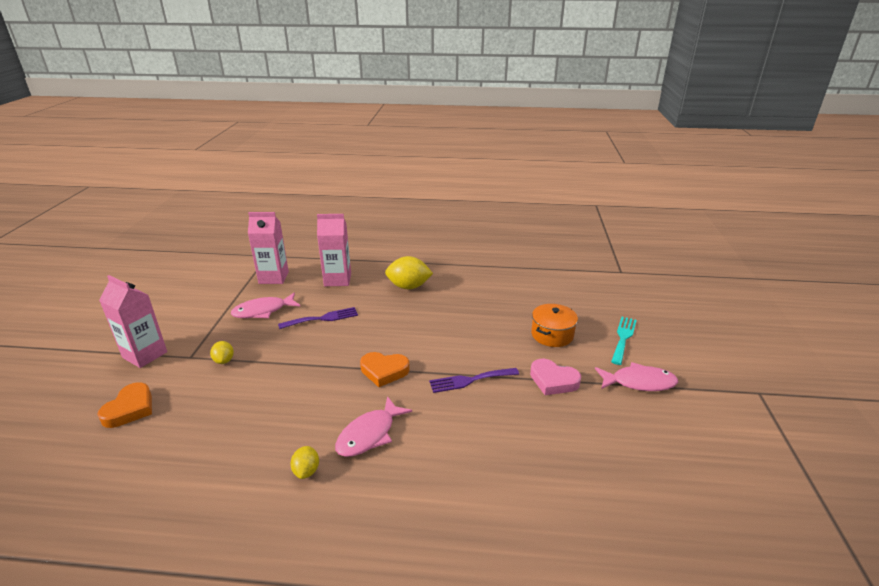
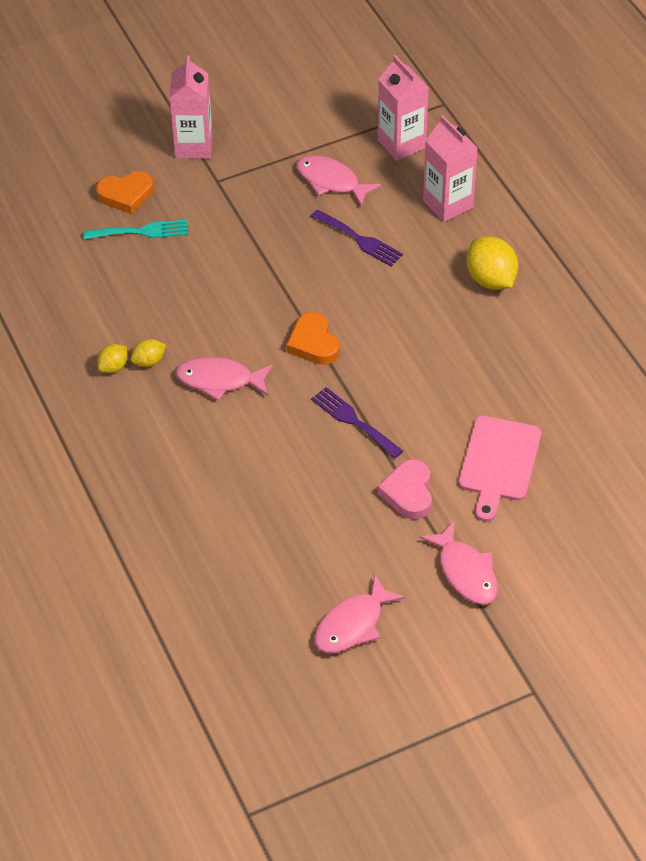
camera: 60 degrees right, 20 degrees up
(224, 360) = (231, 210): yellow lemon -> yellow lemon (113, 367)
(552, 335) = (499, 463): orange pot -> pink cutting board
(623, 338) = (549, 535): turquoise fork -> turquoise fork (141, 231)
(670, 460) = (353, 624): none -> pink fish

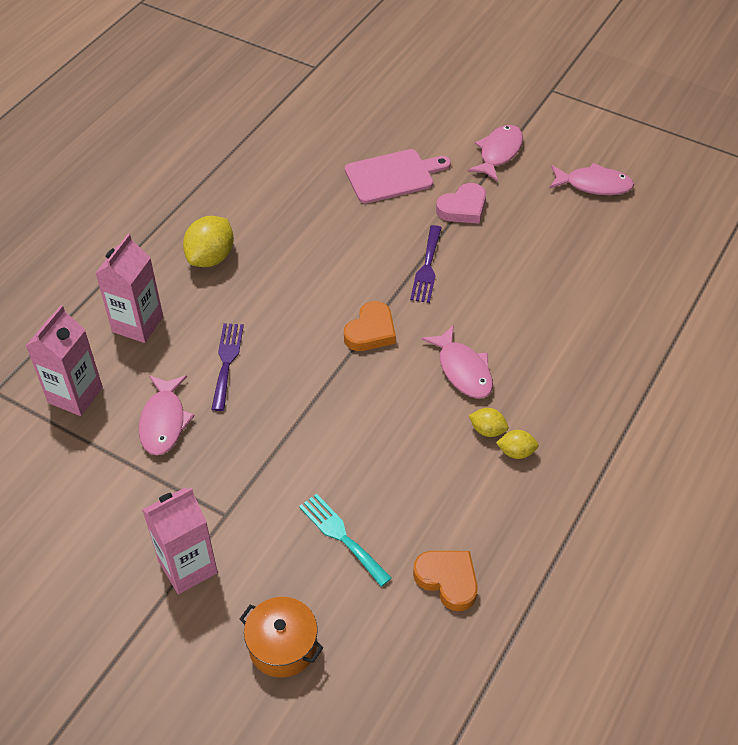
camera: 125 degrees left, 0 degrees up
(92, 166) = (282, 646): none -> orange pot
(126, 195) = (301, 583): orange heart -> orange heart (448, 580)

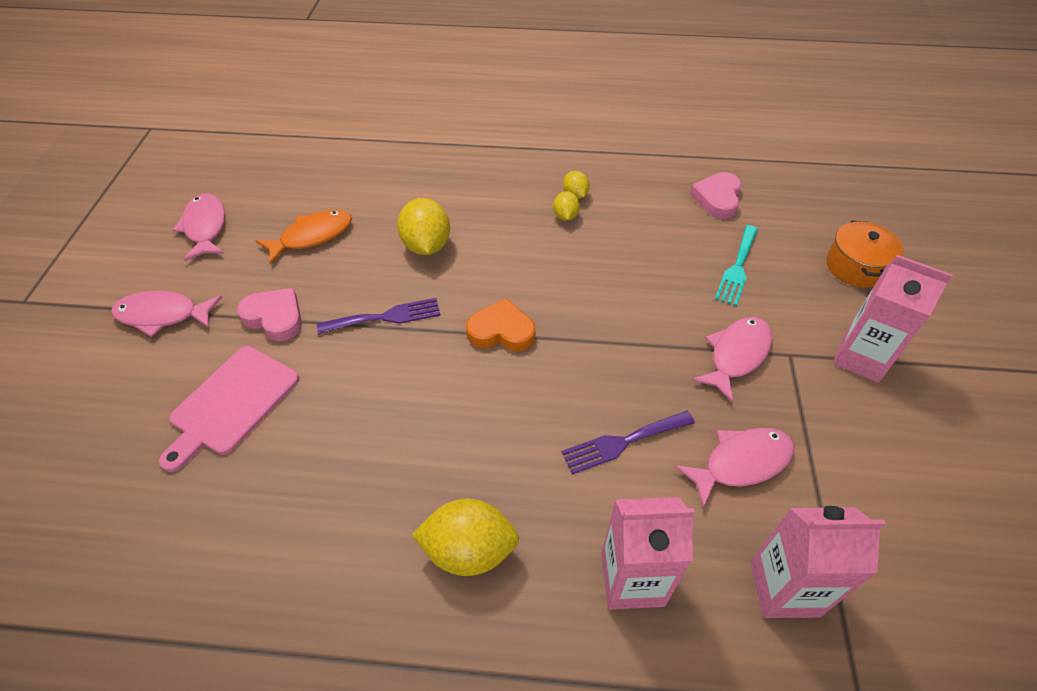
camera: 115 degrees left, 0 degrees up
(393, 176) = (232, 403): pink cutting board -> pink cutting board turned 105 degrees counterclockwise
(448, 580) = (717, 199): orange heart -> pink heart
(463, 370) = (509, 249): pink fish -> pink fish (736, 355)
(498, 315) = (426, 245): none -> yellow lemon
(549, 245) = (312, 236): none -> orange fish

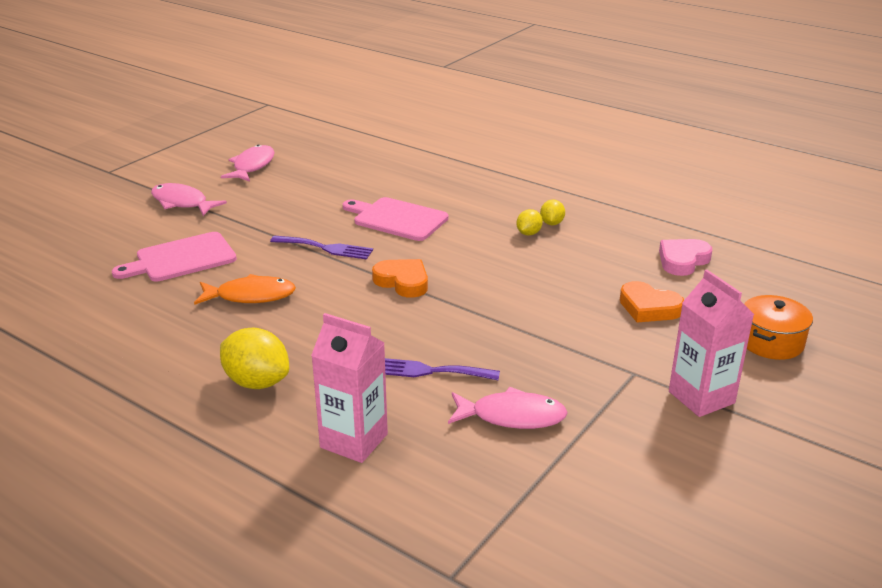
camera: 30 degrees right, 20 degrees down
(275, 317) = (251, 225): pink heart -> none
(312, 236) = (319, 191): orange fish -> orange fish (251, 296)
(426, 245) = (397, 219): yellow lemon -> pink cutting board
(736, 355) = (583, 357): pink fish -> none
(737, 268) = (649, 308): turquoise fork -> orange heart
(784, 588) = (465, 493): pink carton -> none

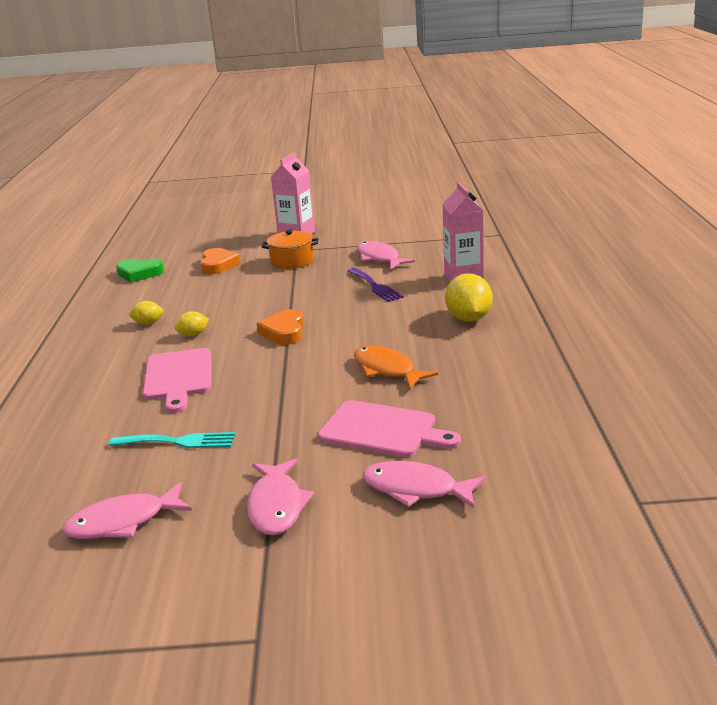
camera: 125 degrees left, 5 degrees down
(109, 242) = (415, 489): none -> pink fish
(304, 197) = (178, 441): none -> turquoise fork
(326, 248) = (272, 380): purple fork -> none
(551, 223) = (120, 322): yellow lemon -> yellow lemon (193, 335)
(682, 260) = (139, 274): pink heart -> green heart
(771, 342) = (219, 236): orange pot -> orange pot (292, 261)

